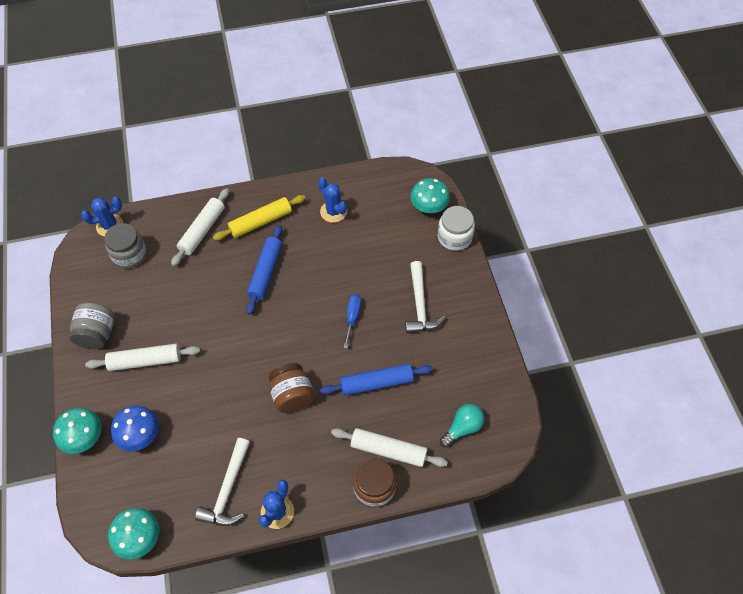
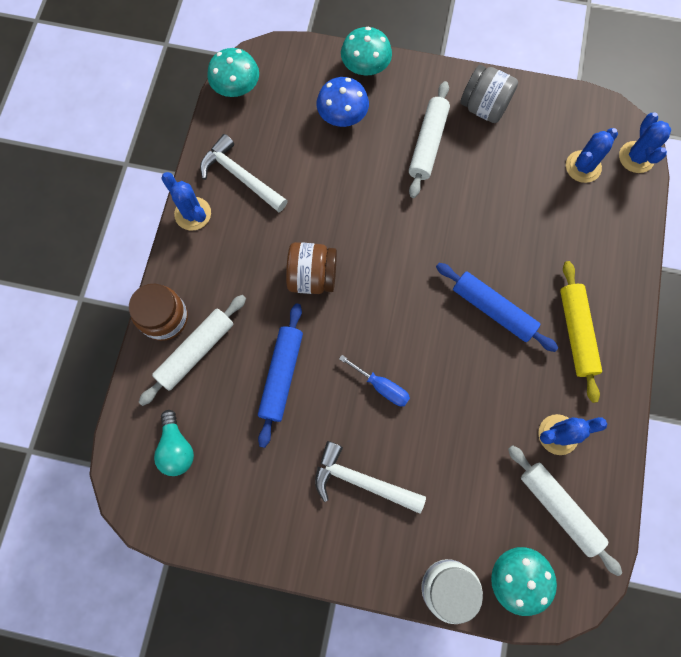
camera: 115 degrees right, 15 degrees up
(129, 254) = (583, 167): grey jar -> blue cactus
(202, 231) = (588, 258): white rolling pin -> white rolling pin (559, 508)

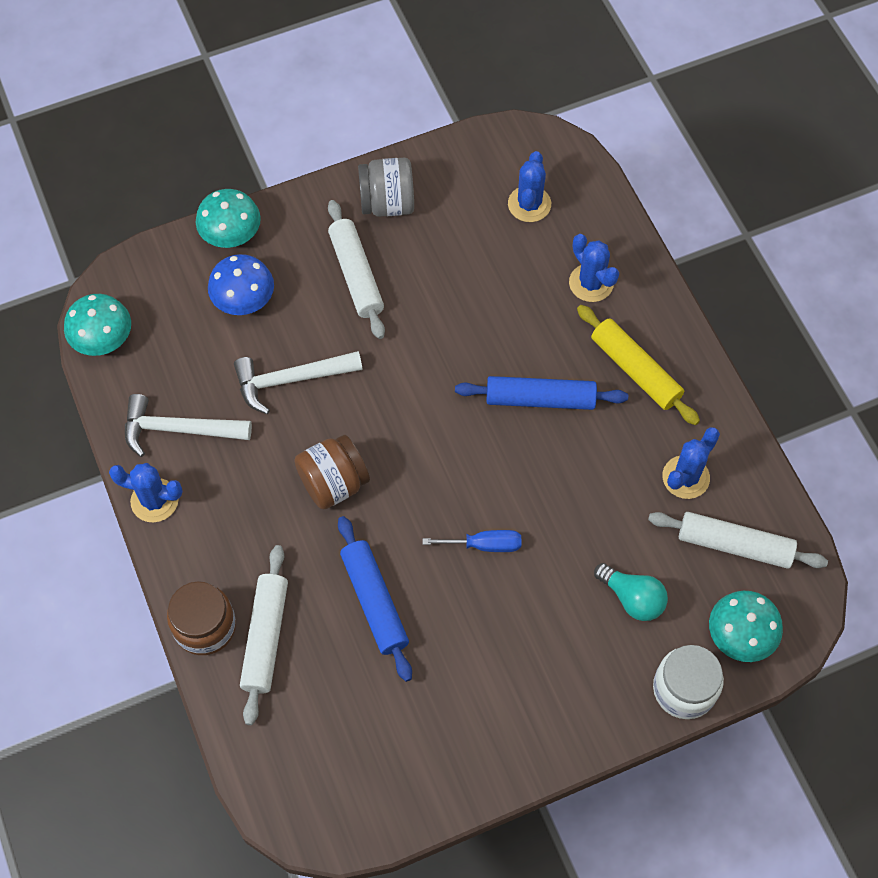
camera: 35 degrees left, 10 degrees down
(176, 448) = (318, 746): turquoise light bulb -> turquoise light bulb (632, 598)
(361, 481) = (530, 648): white hammer -> white hammer (291, 380)
(636, 157) = (574, 164): blue cactus -> blue cactus (591, 283)

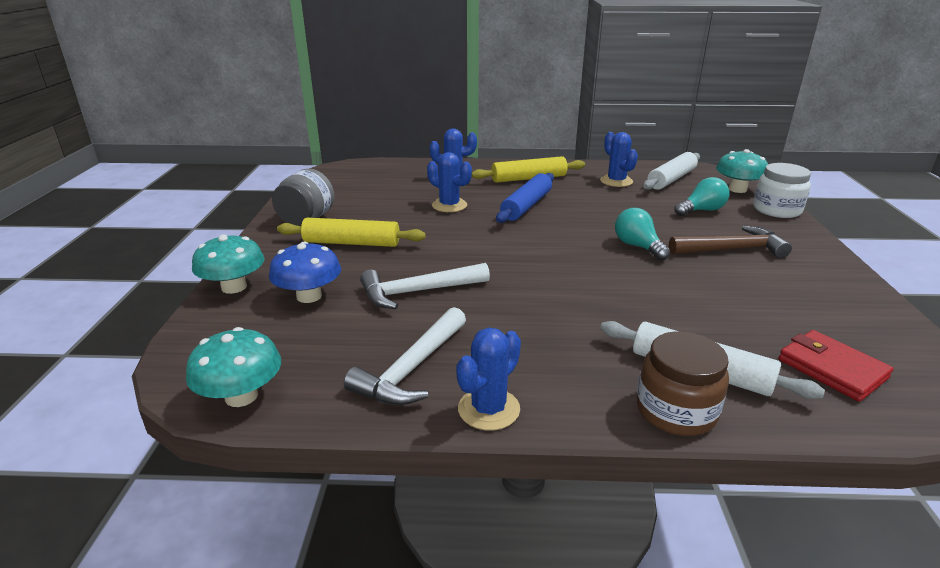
camera: 65 degrees left, 35 degrees down
(291, 380) = (418, 292): white hammer -> white hammer turned 60 degrees clockwise
(314, 741) = (832, 369): none -> red wallet
(333, 483) = (541, 295): brown jar -> none
(356, 275) = (351, 243): white rolling pin -> yellow rolling pin
(374, 601) = (675, 302): blue rolling pin -> none
(484, 545) = (637, 246): blue screwdriver -> turquoise light bulb
(526, 643) = (731, 249): none -> brown hammer
(529, 204) = (374, 180): blue cactus -> blue cactus (449, 205)

